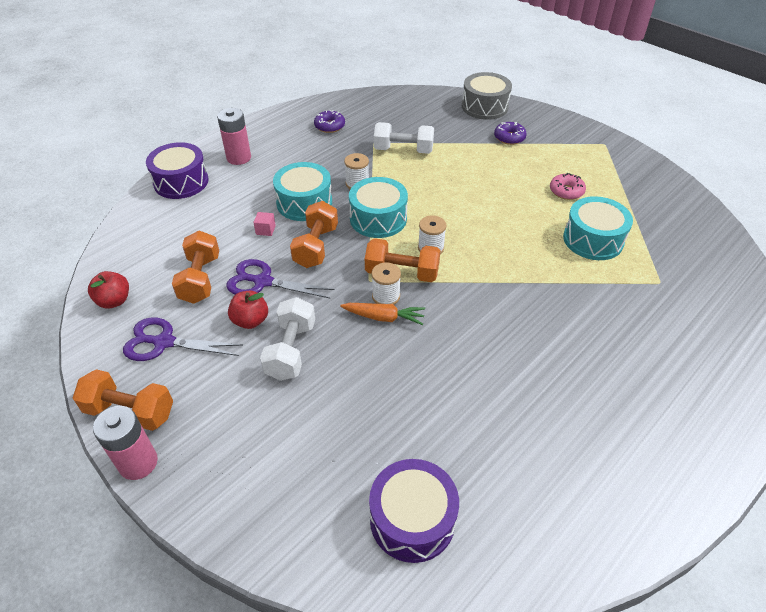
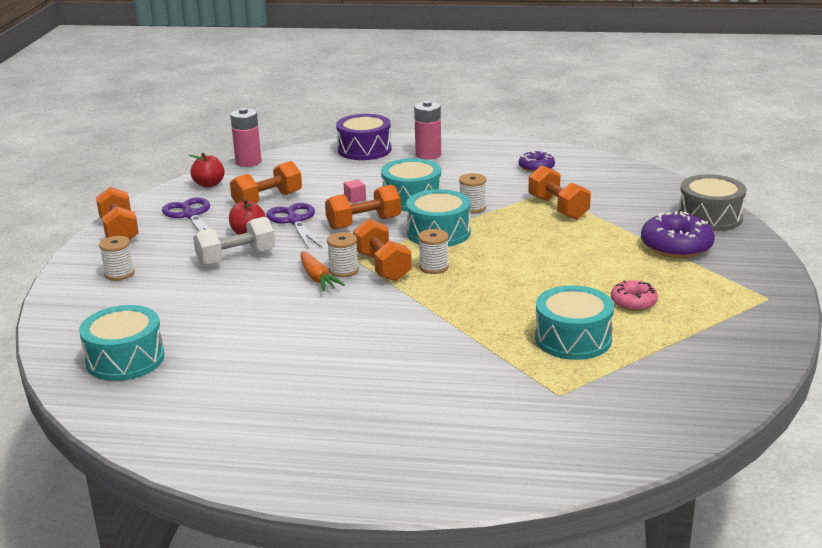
camera: 55 degrees right, 20 degrees down
(138, 463) = (81, 251): pink battery -> pink battery (248, 162)
(228, 451) = (119, 274): none -> white spool
(403, 150) = (558, 208): white dumbbell -> orange dumbbell
(412, 519) = (125, 359): purple drum -> turquoise drum
(509, 138) = (676, 246): purple donut -> purple donut, size x1.69

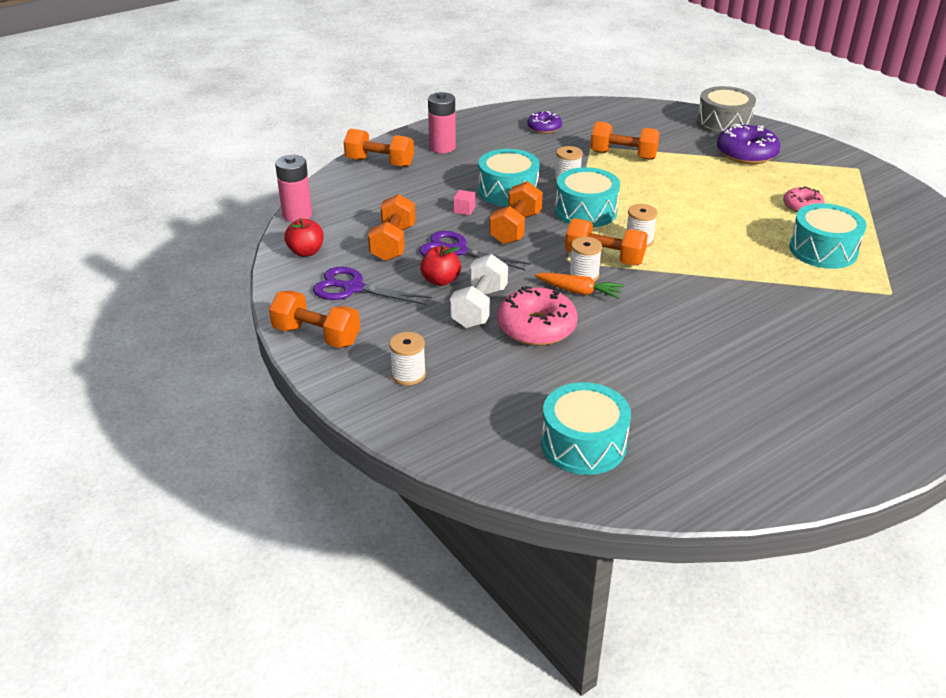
camera: 45 degrees left, 10 degrees up
(244, 285) = (536, 327): none -> pink donut
(364, 150) = (380, 163): purple drum -> orange dumbbell

